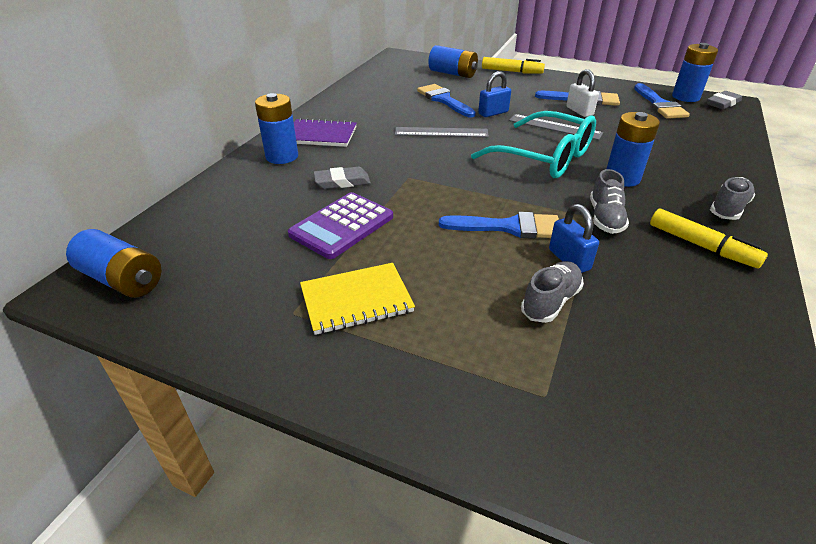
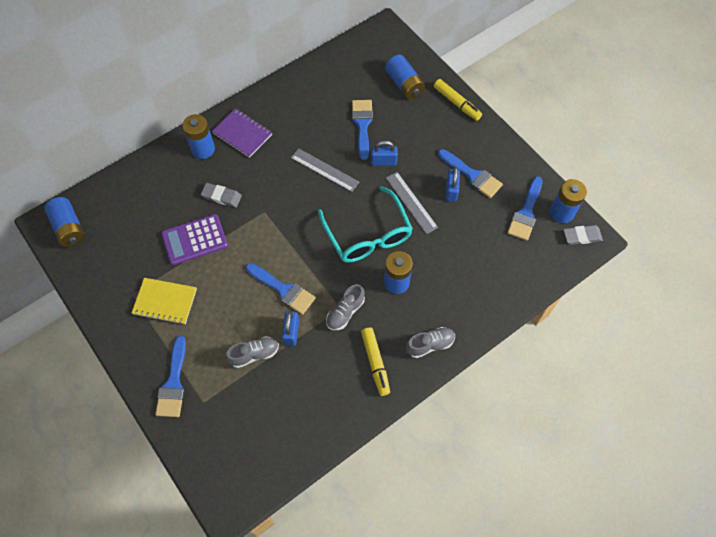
camera: 30 degrees right, 25 degrees up
(469, 394) = (173, 383): none -> blue brush
(579, 111) = (451, 191): white padlock -> blue padlock

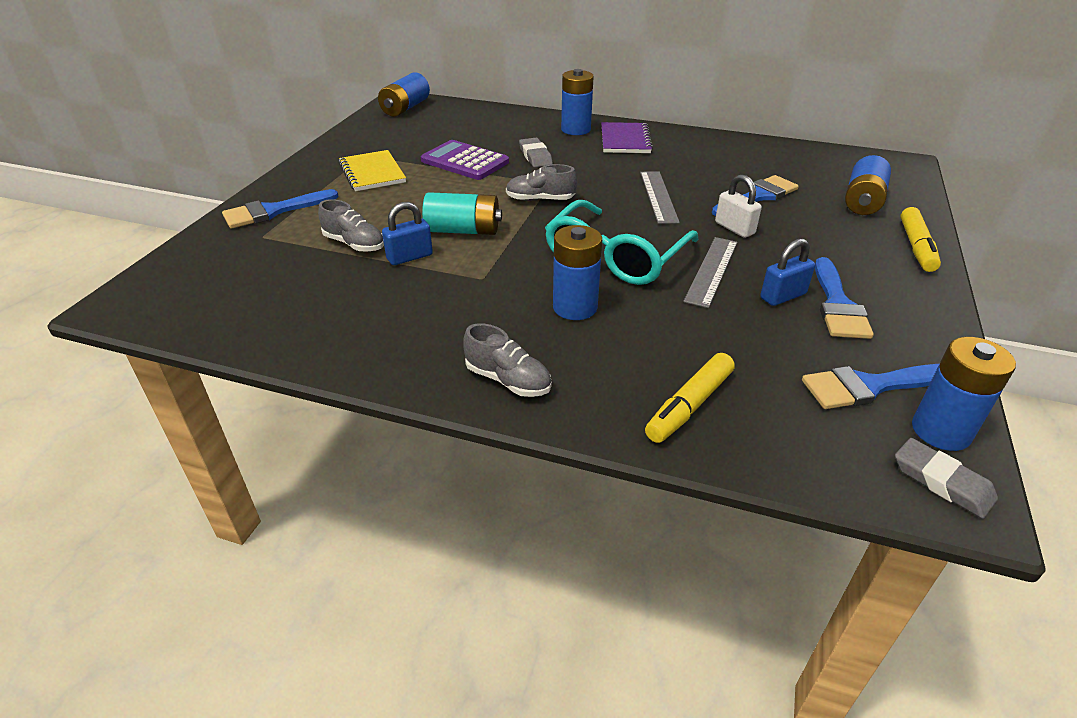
camera: 55 degrees right, 25 degrees down
(283, 290) = (463, 230): blue brush -> turquoise battery
(345, 312) = (481, 284): grey shoe -> grey shoe (540, 199)
(375, 363) = (426, 340): yellow marker -> yellow marker (689, 406)
(383, 161) = (734, 228): blue padlock -> white padlock

